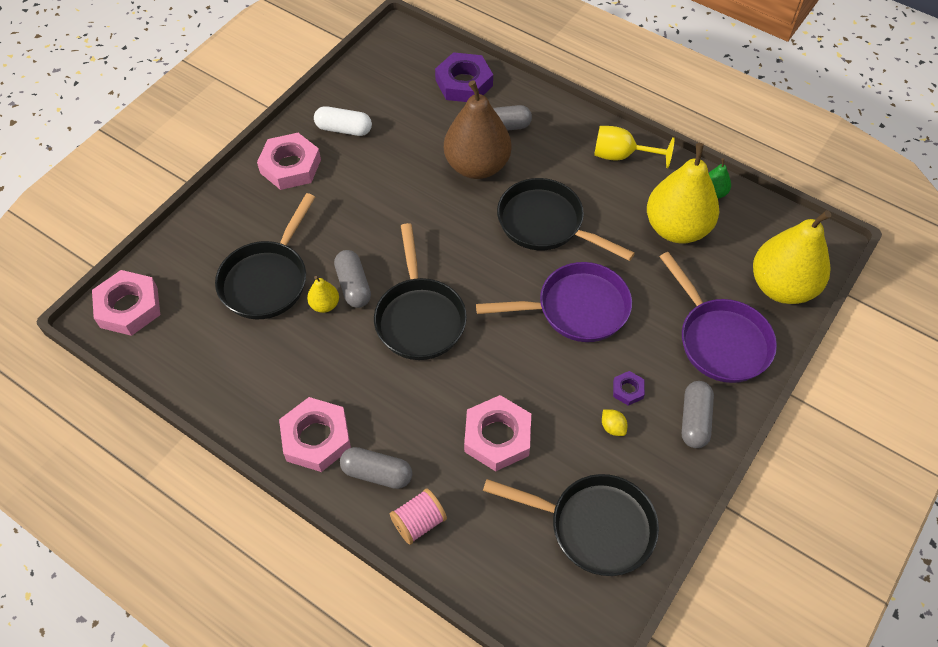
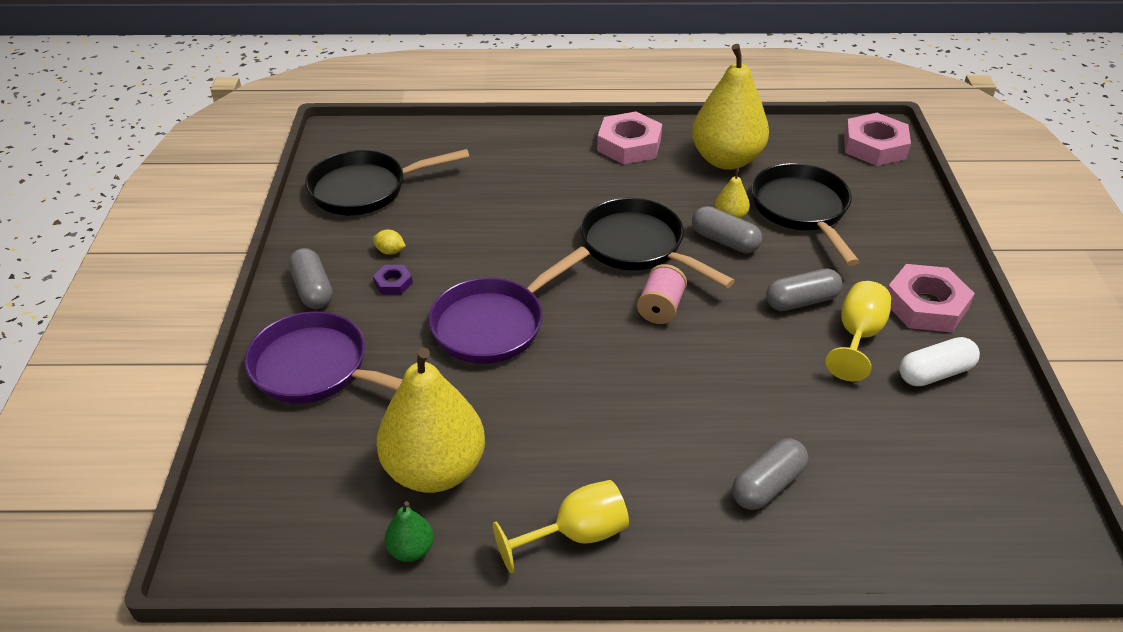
camera: 145 degrees right, 15 degrees down
(356, 171) = (857, 336): none -> yellow goblet
(377, 473) = (562, 147): grey capsule -> grey capsule (801, 301)
(419, 522) = (504, 139): pink spool -> pink spool (660, 308)
(464, 83) = (887, 524): purple nut -> none
(477, 166) = (741, 415): brown pear -> none
(497, 436) = (488, 203): pink nut -> none
(545, 223) = (598, 390): black pan -> none
(781, 286) = (261, 464): yellow pear -> yellow pear (726, 159)

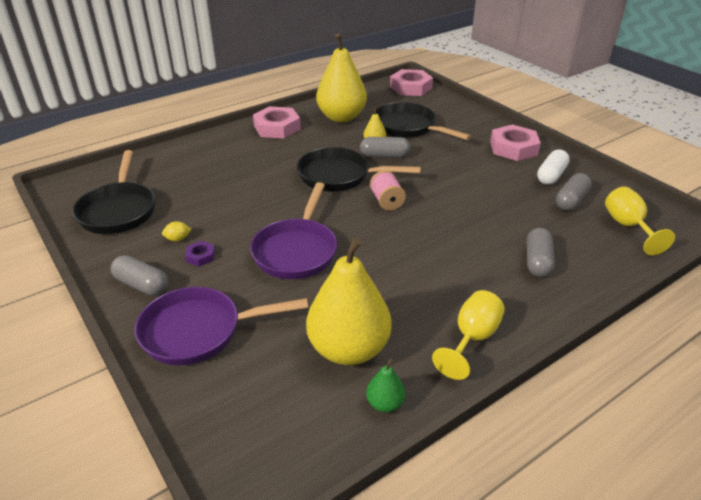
camera: 35 degrees left, 5 degrees down
(365, 189) = (119, 210): black pan -> black pan turned 45 degrees counterclockwise
(801, 301) = (455, 169): grey capsule -> grey capsule (571, 200)
(857, 336) = (499, 174): yellow goblet -> yellow goblet (628, 226)

